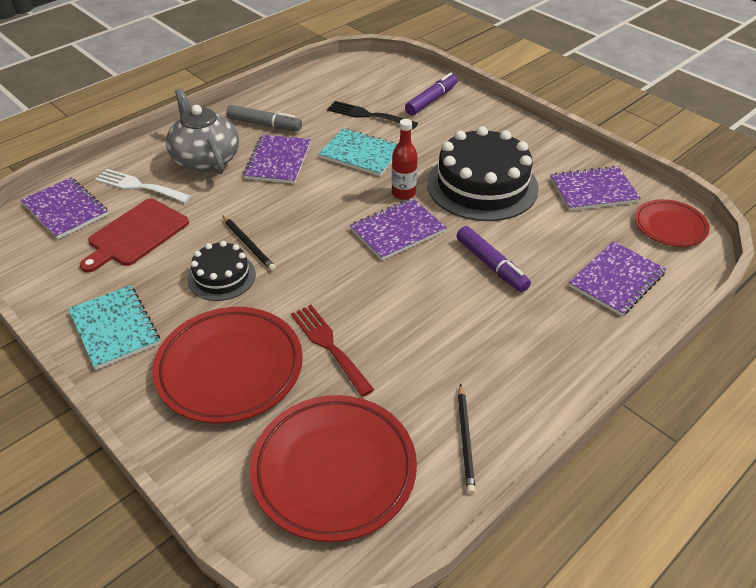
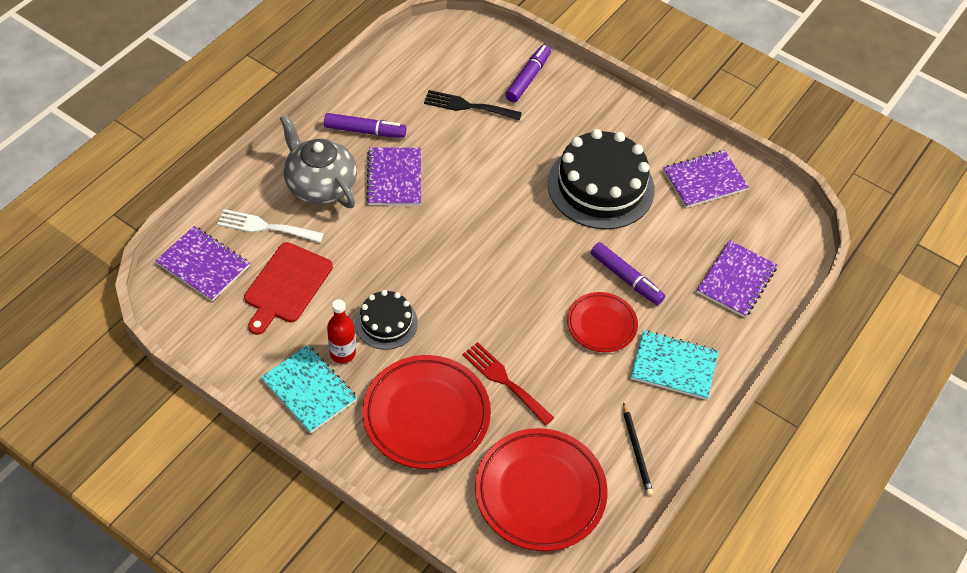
camera: 15 degrees left, 10 degrees up
(248, 245) = (399, 284): black pencil -> none
(264, 125) = (365, 131): grey marker -> purple marker
(361, 154) = (475, 160): turquoise notebook -> turquoise notebook (674, 366)
(397, 231) = (533, 250): purple notebook -> none
(403, 193) = (528, 205): red bottle -> red bottle (342, 353)
(670, 226) = (777, 215): red plate -> red plate (601, 324)

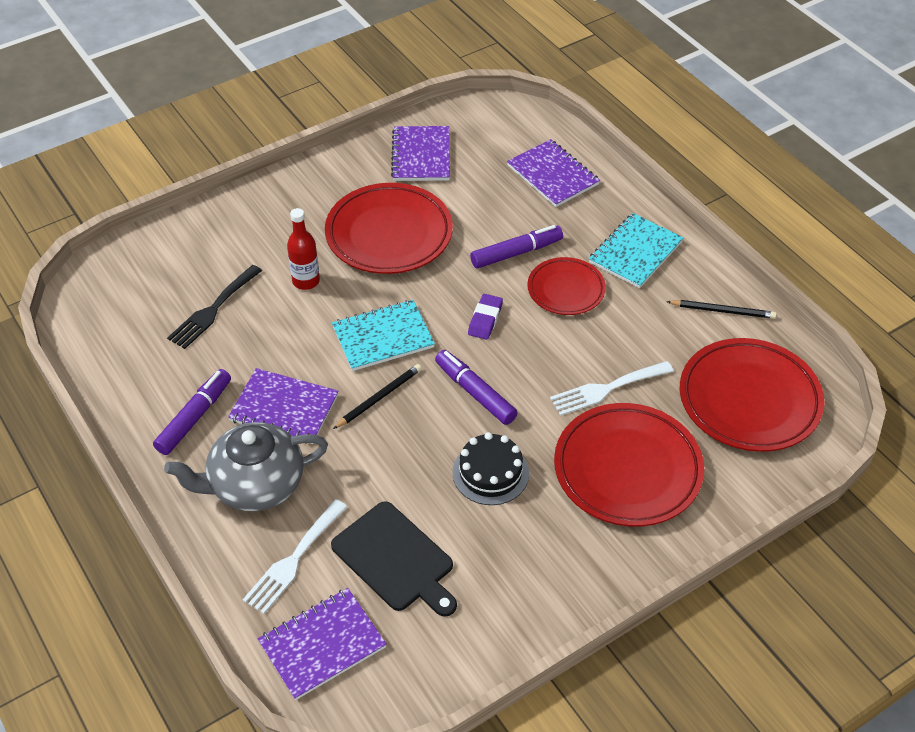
camera: 65 degrees left, 5 degrees down
(286, 285) = (395, 559): red cutting board -> black cutting board
(309, 390) = (556, 573): turquoise notebook -> turquoise notebook (383, 337)
(342, 353) = (517, 526): red bottle -> red bottle (306, 281)
(429, 231) = (379, 397): none -> black pencil
(504, 381) = (606, 389): red fork -> white fork
(528, 78) = (203, 245): purple marker -> purple marker (475, 392)
(540, 277) = (485, 319): none -> purple eraser
(600, 186) = (389, 234): black cake -> red plate

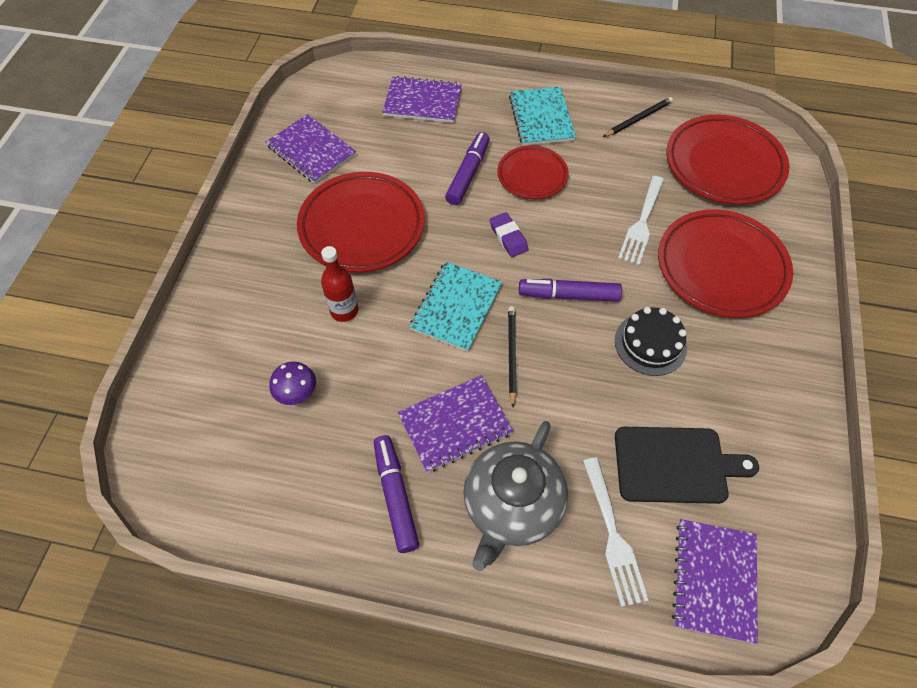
camera: 45 degrees left, 10 degrees up
(213, 310) = (297, 394): black fork -> purple mushroom

